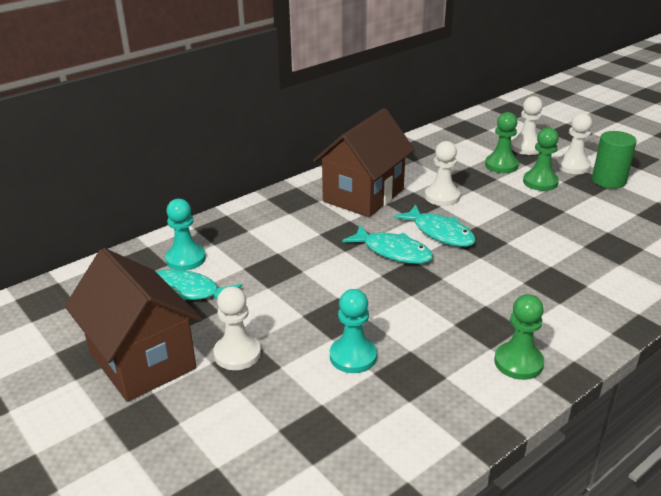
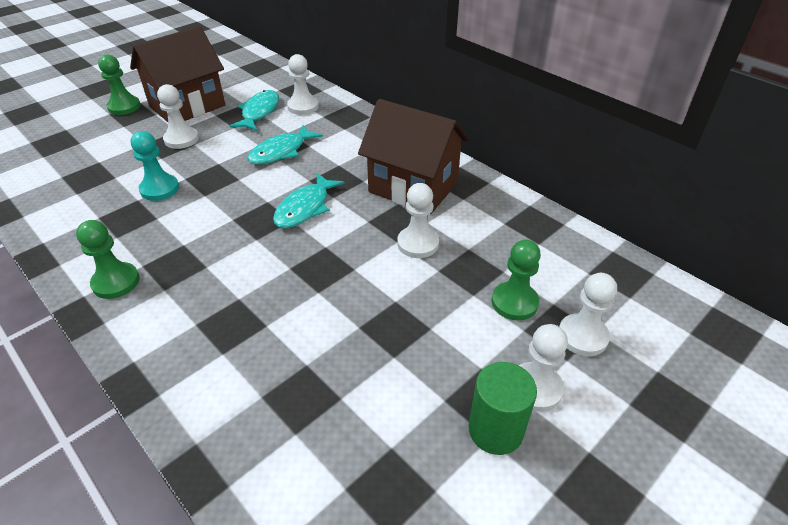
camera: 85 degrees right, 10 degrees up
(186, 259) = (303, 107): turquoise pawn -> white pawn
(440, 233) = (339, 240): turquoise fish -> turquoise fish (281, 152)
(540, 182) = (472, 340): green pawn -> green pawn (124, 107)

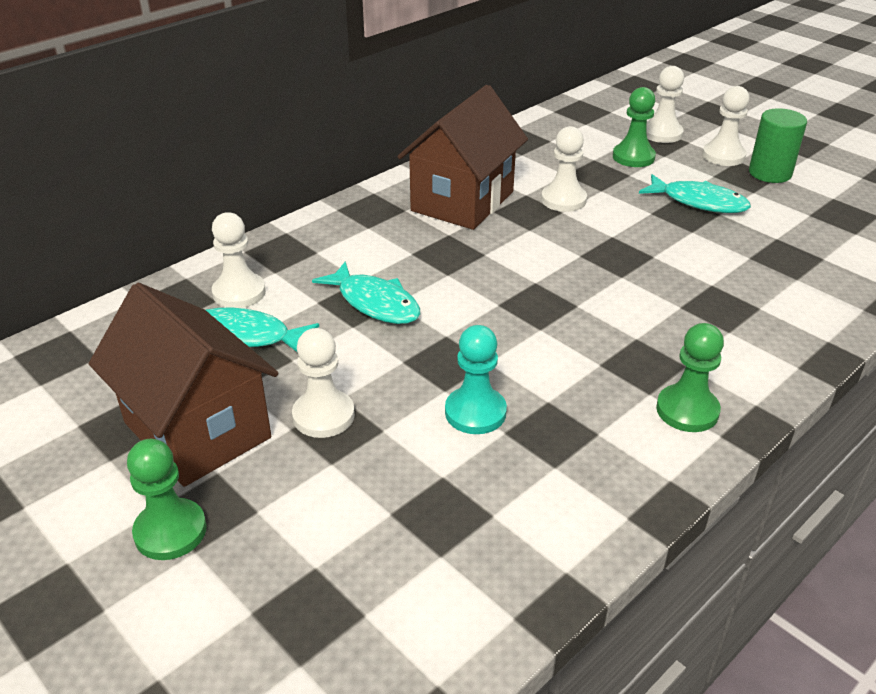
camera: 90 degrees left, 5 degrees down
(305, 208) = (510, 273): turquoise fish -> turquoise fish (699, 202)

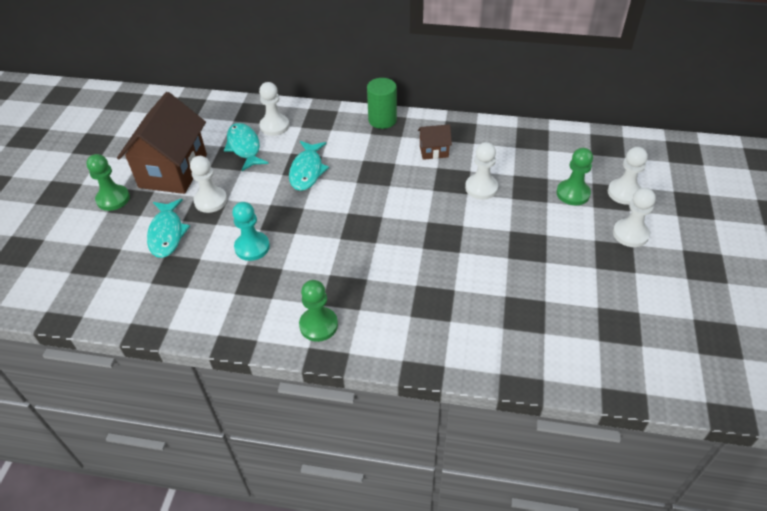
camera: 55 degrees right, 10 degrees up
(462, 201) = (434, 151): brown house -> brown house, size x0.45
(699, 202) = (549, 246): turquoise fish -> turquoise fish (167, 234)
(770, 173) = (634, 266): green cylinder -> green cylinder (382, 120)

